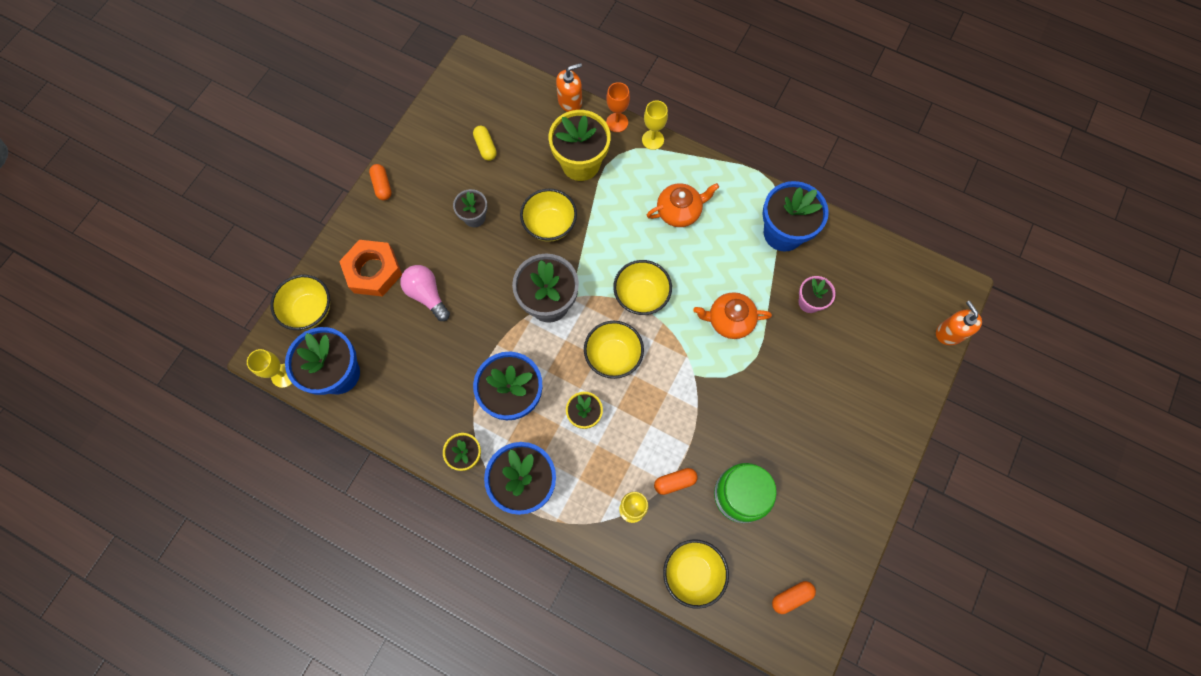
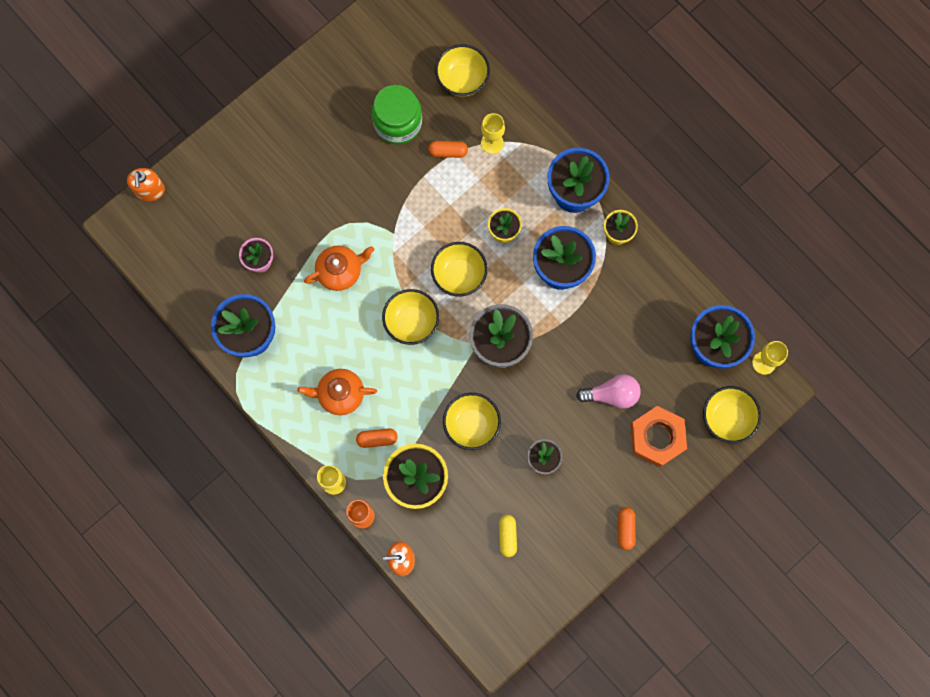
camera: 160 degrees left, 5 degrees up
(427, 295) = (611, 394): pink light bulb -> pink light bulb turned 75 degrees counterclockwise
(729, 320) = (340, 271): orange teapot -> orange teapot turned 45 degrees counterclockwise
(791, 597) = (391, 37): orange capsule -> orange capsule (377, 439)

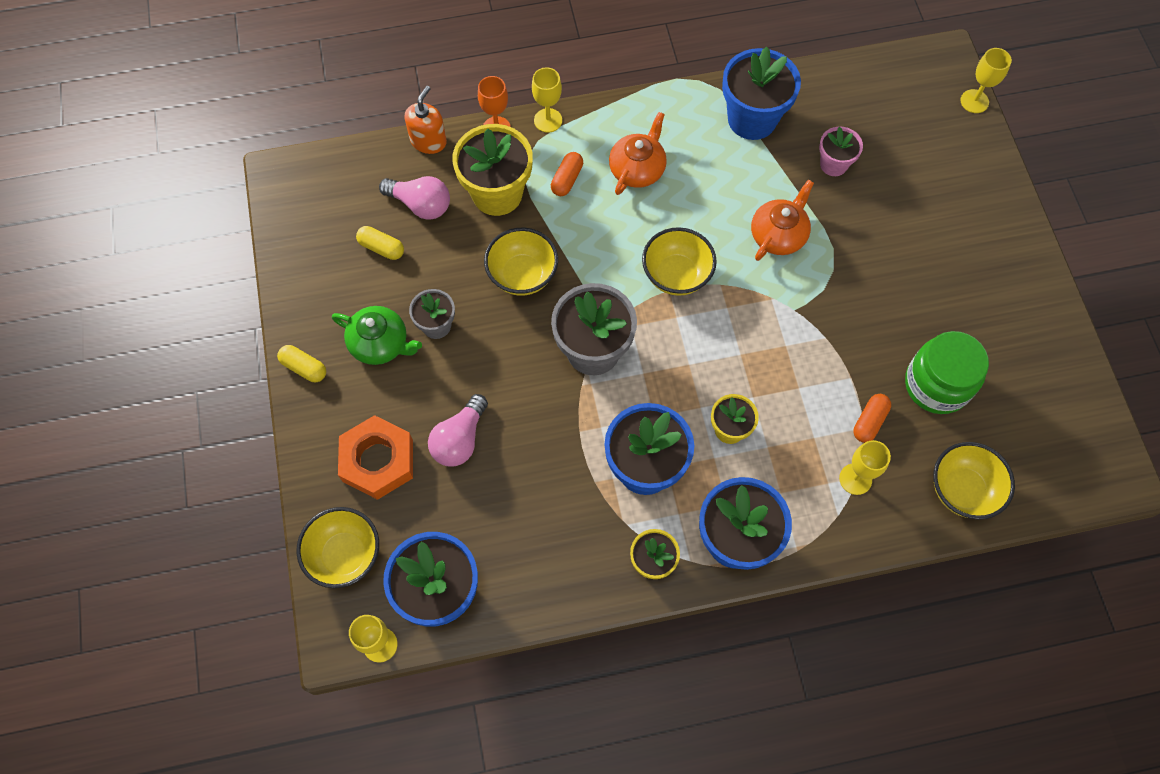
camera: 120 degrees right, 10 degrees down
(150, 190) = (974, 101): orange soap dispenser -> yellow goblet
(340, 271) = (778, 235): orange teapot -> orange teapot turned 150 degrees counterclockwise
(457, 531) = (420, 205): none -> pink light bulb
(459, 275) = (703, 352): yellow bowl -> none
(578, 489) = (380, 343): none -> green teapot
(625, 529) = (304, 368): orange capsule -> yellow capsule

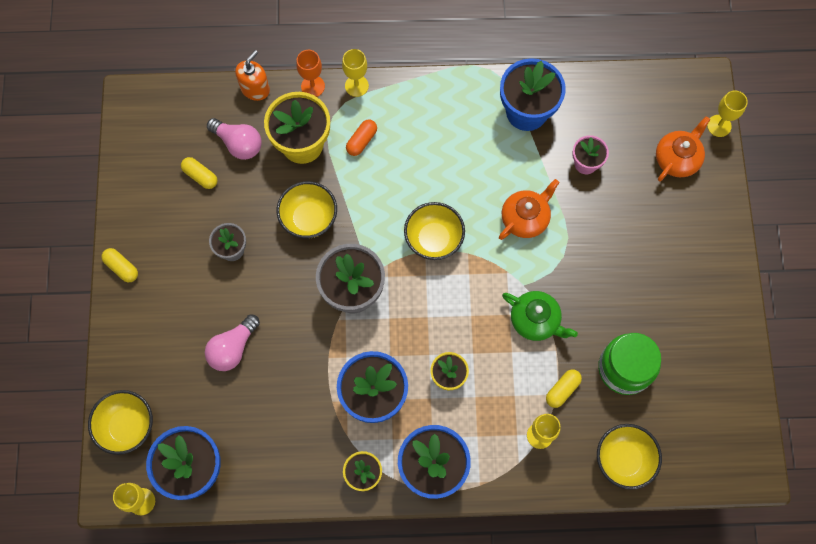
camera: 10 degrees right, 5 degrees up
(378, 461) = (166, 354): orange nut -> none
(380, 343) = (185, 257): green teapot -> green teapot (535, 320)
(637, 169) = (421, 141): orange teapot -> orange teapot (677, 158)
(869, 422) = (562, 390): orange capsule -> yellow capsule

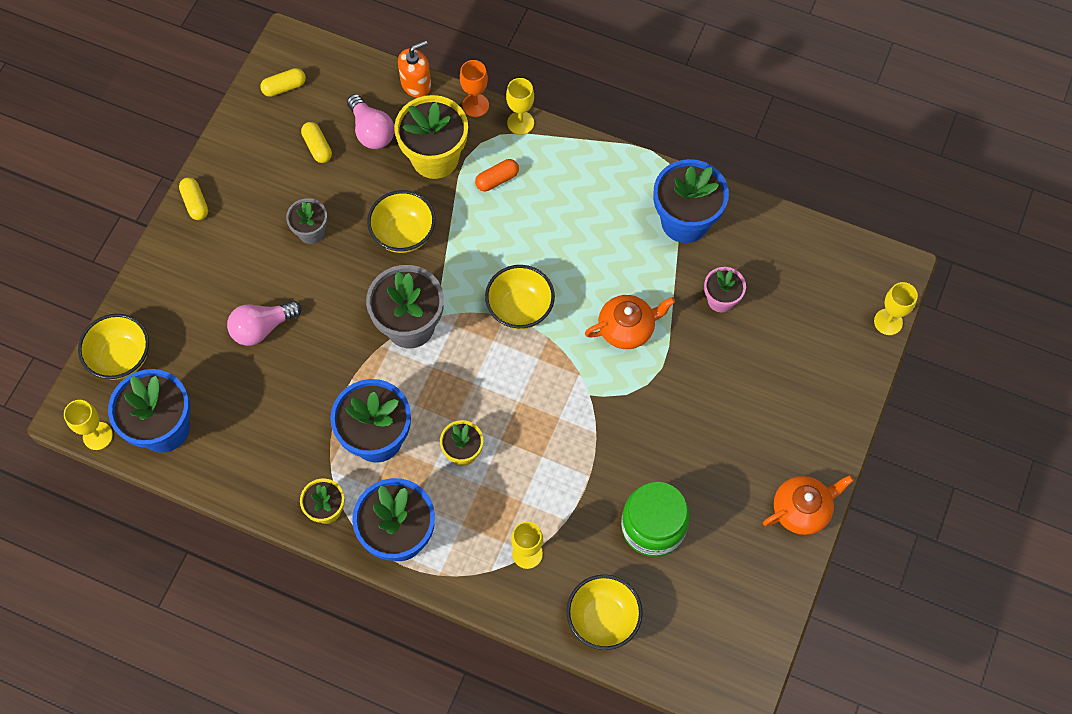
camera: 25 degrees right, 5 degrees down
(535, 320) = (583, 436): green teapot -> none
(562, 390) = (575, 519): yellow capsule -> yellow capsule (284, 87)
(677, 158) = (824, 336): orange teapot -> orange teapot (802, 509)

